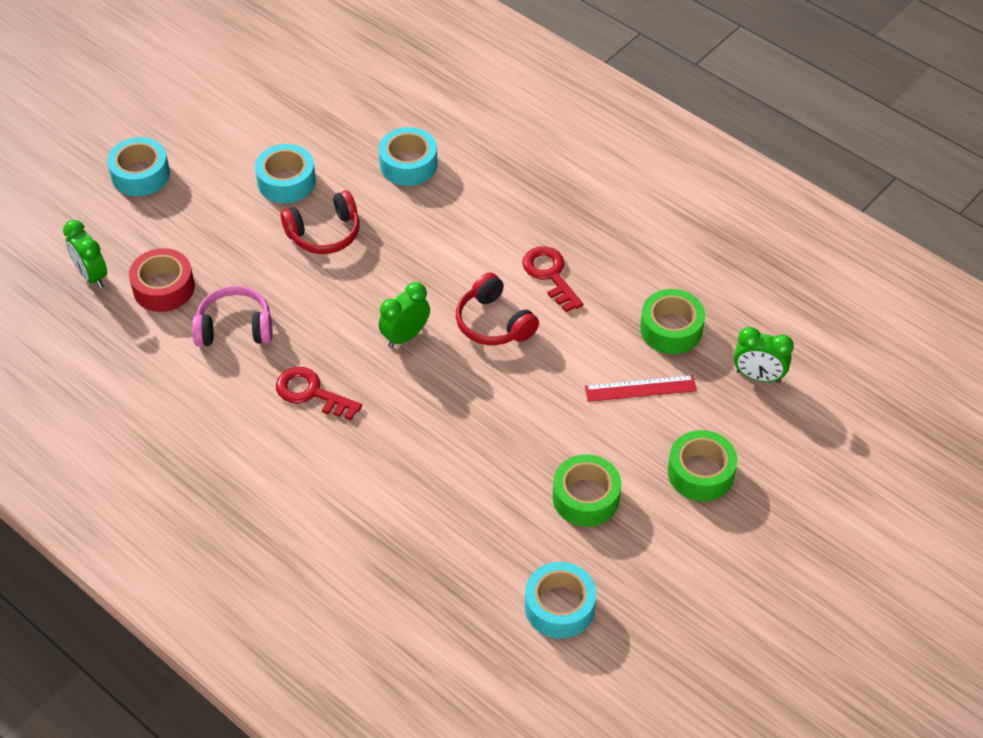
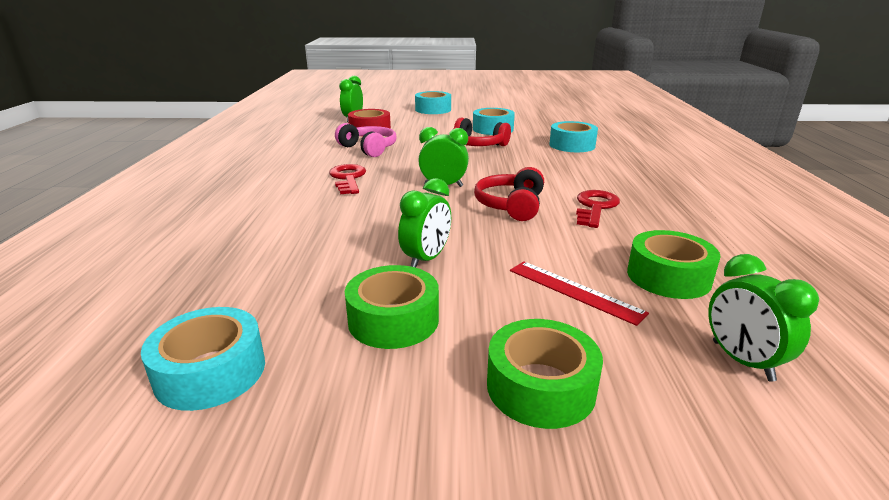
camera: 50 degrees right, 25 degrees down
(528, 435) = (426, 259): none -> green clock

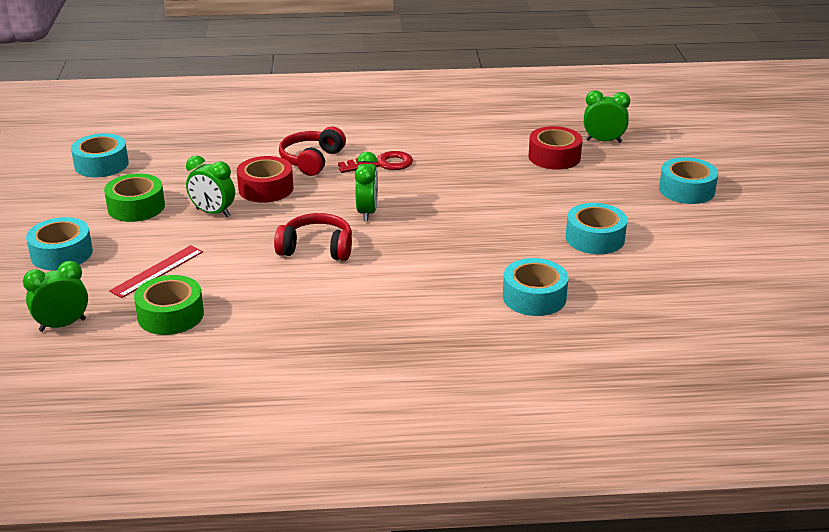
camera: 85 degrees right, 5 degrees up
(368, 149) = (479, 164): pink headphones -> none
(375, 229) = (266, 188): none -> red tape
(477, 145) = (514, 228): red headphones -> red headphones (311, 160)
(540, 387) = (61, 253): green tape -> turquoise tape
(595, 207) = (313, 295): red key -> none

